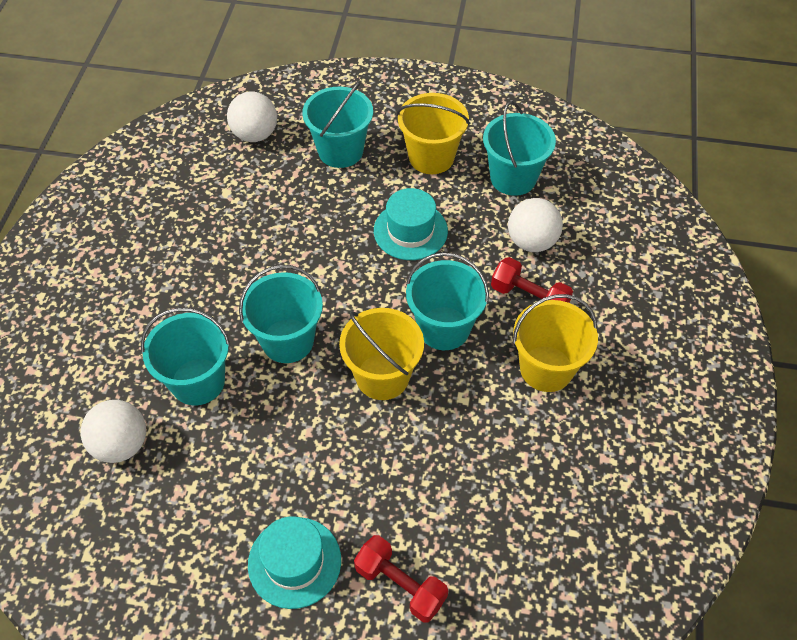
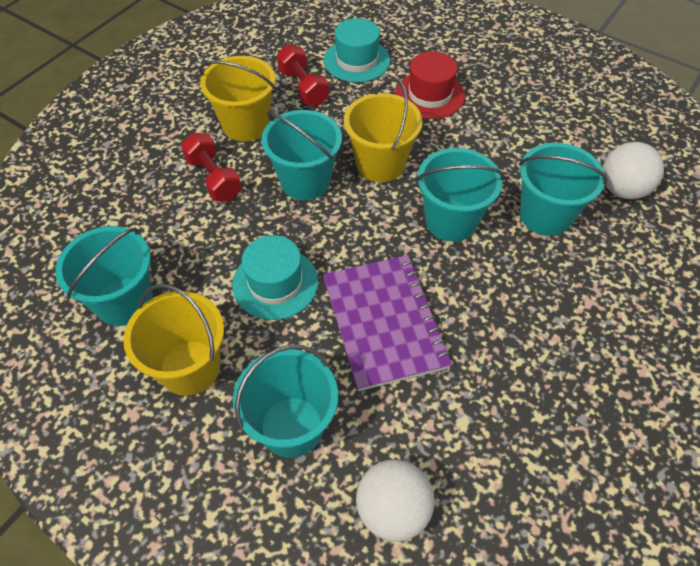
camera: 155 degrees left, 0 degrees up
(294, 562) = (500, 80): turquoise hat -> turquoise hat (357, 60)
(309, 234) = (384, 322): none -> purple notebook
(372, 497) = (430, 95): none -> red hat
(400, 585) = (434, 49): red dumbbell -> red dumbbell (303, 87)
(531, 242) = (167, 225): white ball -> none

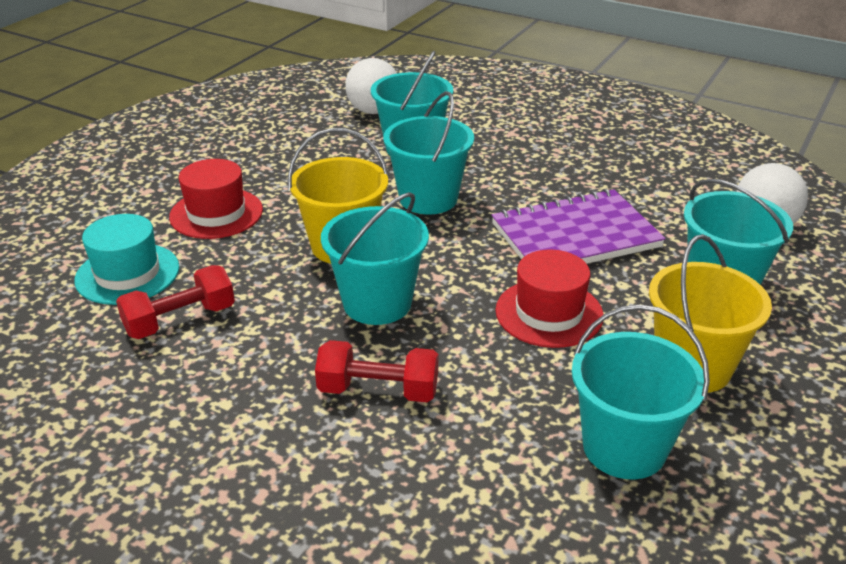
camera: 95 degrees left, 20 degrees down
(213, 178) = (378, 391): red dumbbell -> red dumbbell turned 45 degrees clockwise
(246, 125) = (260, 371): yellow bucket -> none
(275, 283) = (549, 313): turquoise hat -> red hat

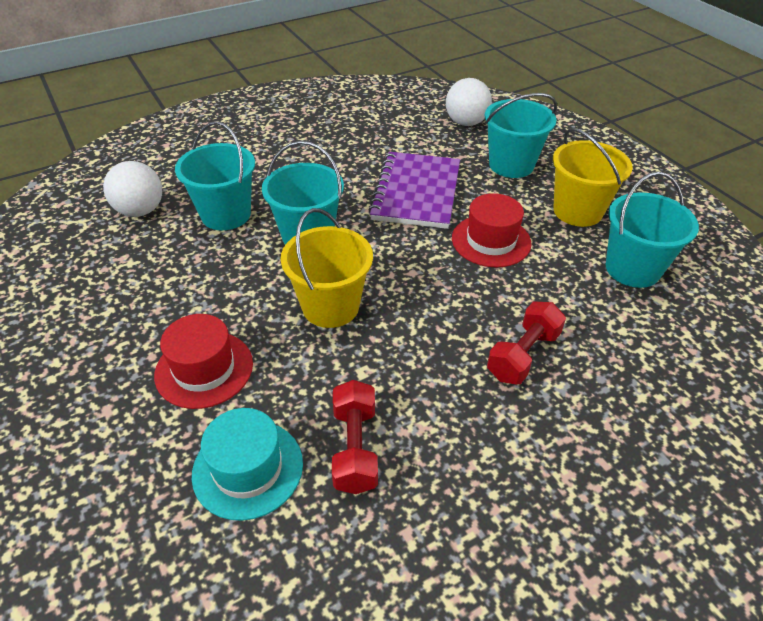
camera: 60 degrees left, 10 degrees up
(377, 303) = (421, 316): turquoise bucket -> none

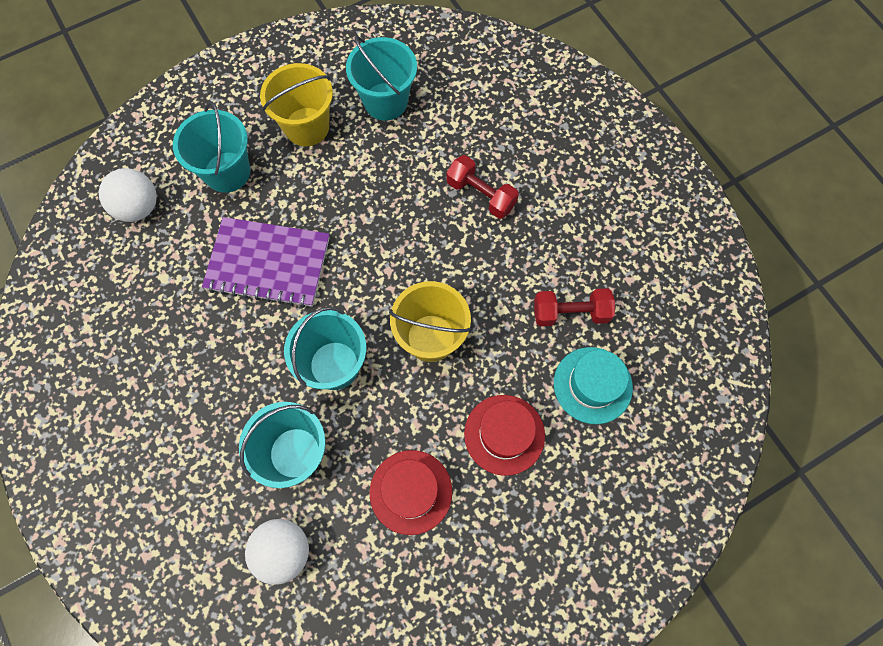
camera: 90 degrees left, 25 degrees up
(491, 241) = (346, 203): red hat -> red hat (411, 492)

